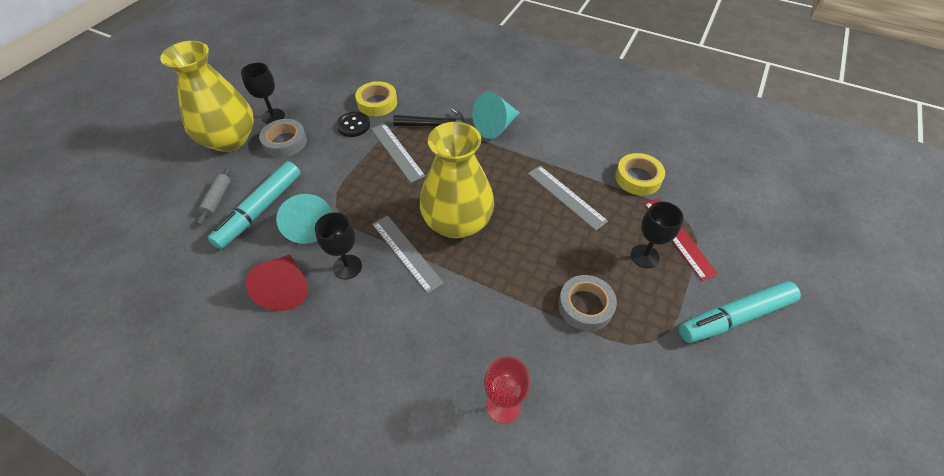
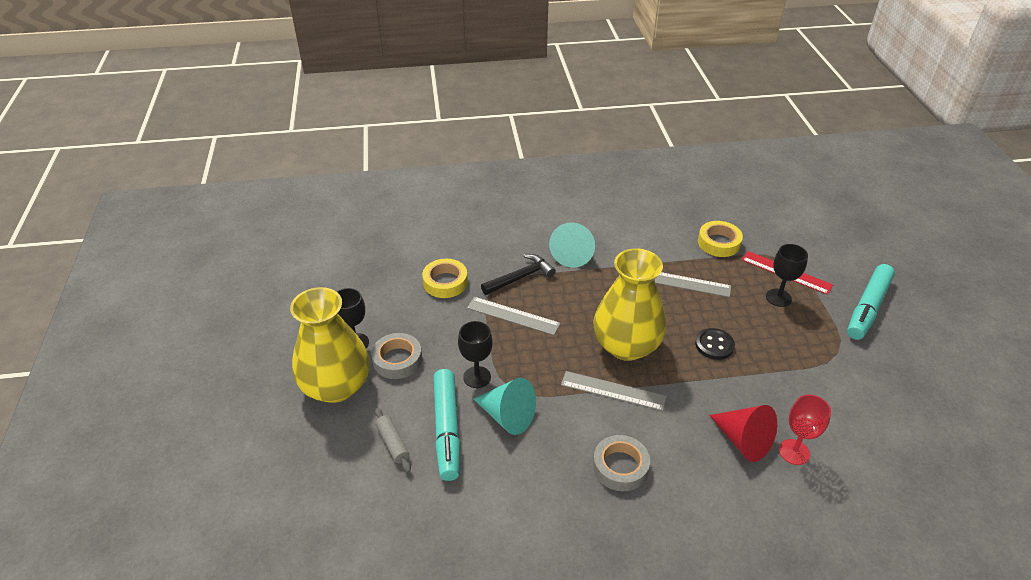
camera: 35 degrees left, 10 degrees down
(286, 288) = (549, 475): red cone -> red cone (743, 440)
(347, 267) = (579, 429): black goblet -> black goblet (477, 377)
(353, 125) = (446, 313): black button -> black button (714, 345)
(585, 306) = (776, 354): grey tape -> grey tape (620, 467)

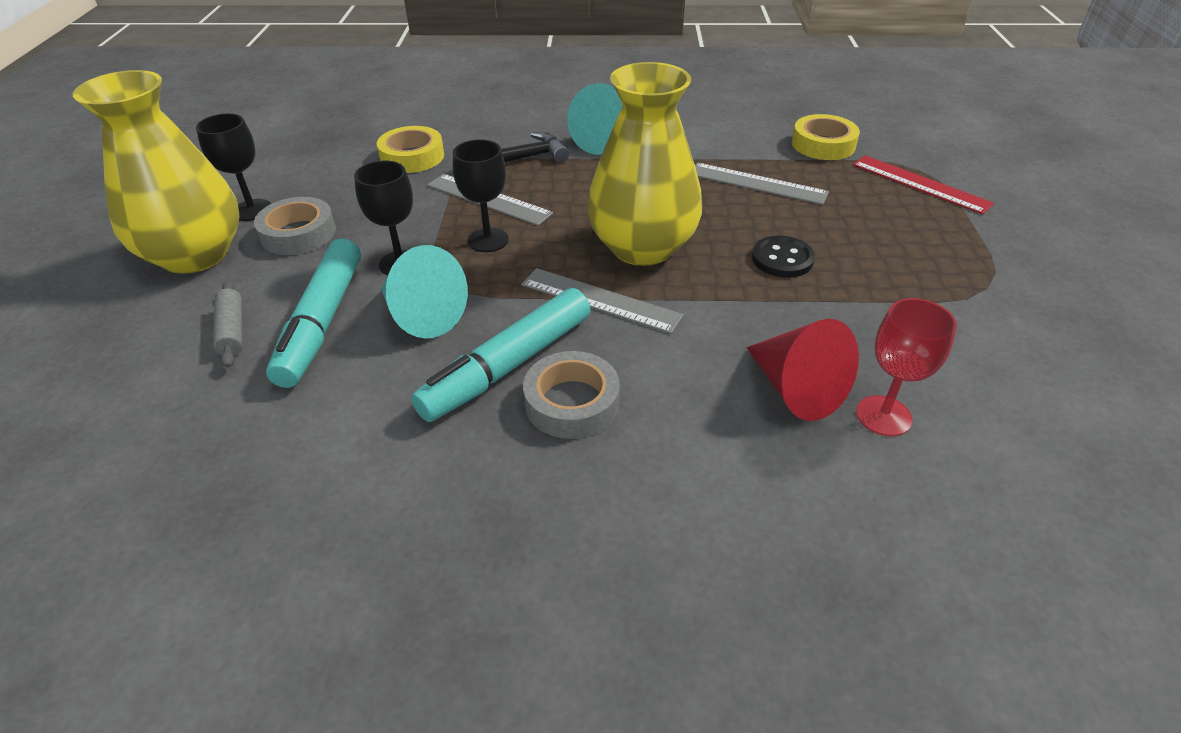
camera: 10 degrees right, 0 degrees up
(778, 298) = (901, 212): black goblet -> black goblet (488, 240)
(868, 308) = (1048, 236): turquoise marker -> turquoise marker (508, 366)

